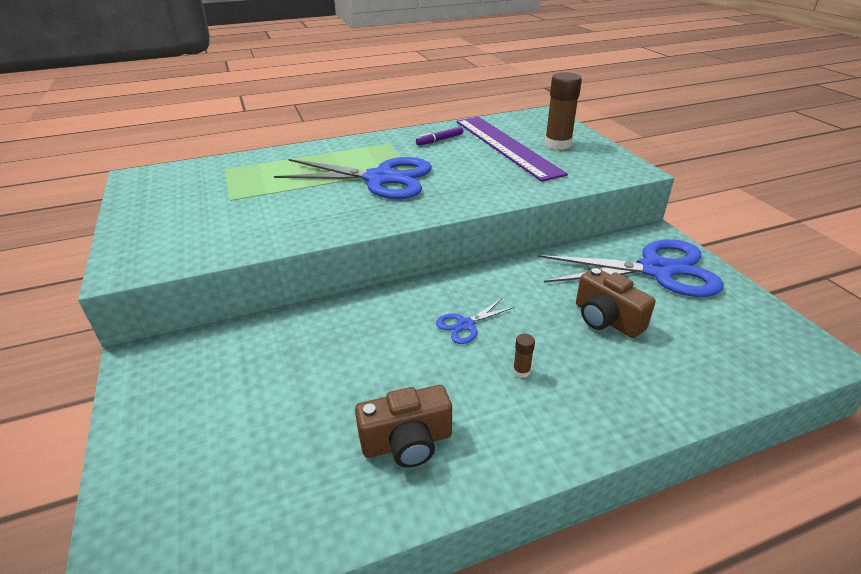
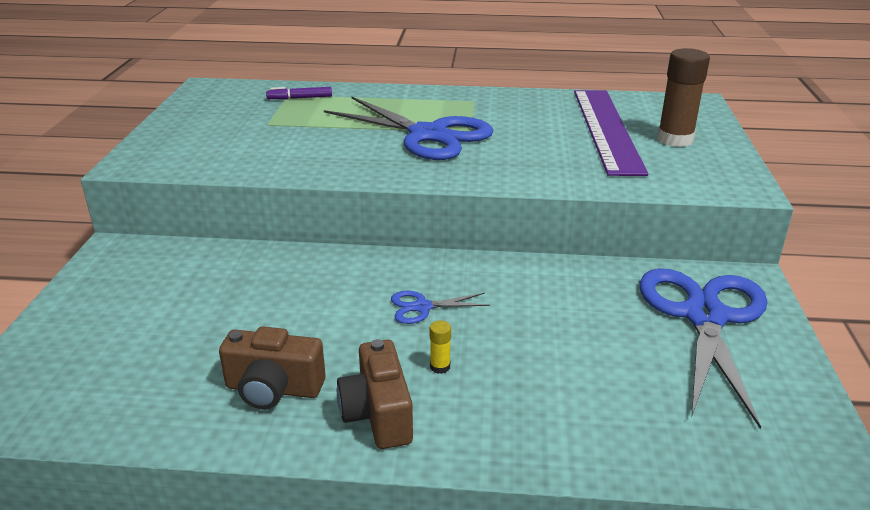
camera: 25 degrees right, 5 degrees down
(440, 140) = (534, 108): purple marker -> purple marker (300, 98)
(521, 371) = (440, 367): brown glue stick -> yellow glue stick
(606, 319) = (586, 348): brown camera -> brown camera (378, 414)
(656, 270) = (704, 317): blue scissors -> blue scissors turned 105 degrees counterclockwise

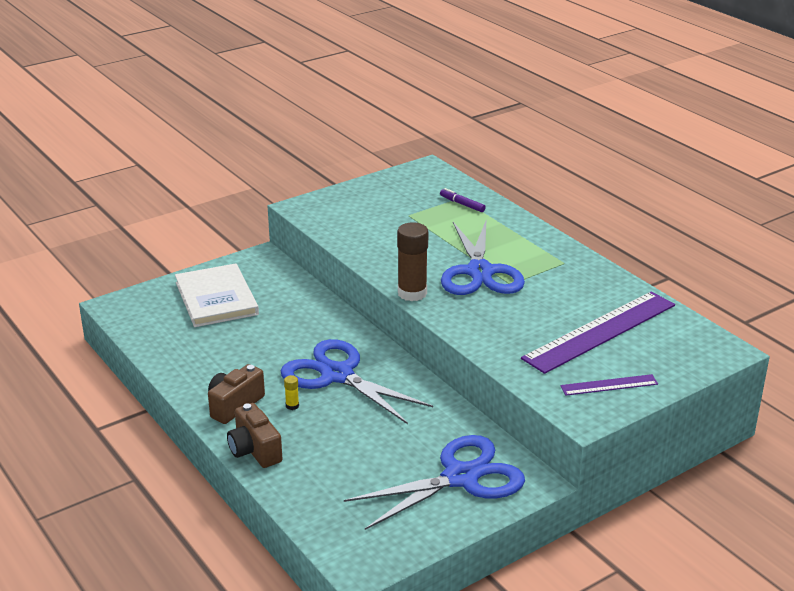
camera: 50 degrees right, 0 degrees up
(131, 319) = (216, 298): none -> white book
(273, 389) = (216, 367): brown camera -> brown camera (254, 450)
(422, 307) = (337, 375): blue scissors -> blue scissors, size x2.31
(675, 139) = (627, 364): brown glue stick -> brown glue stick (412, 293)
(700, 158) = (609, 385): none -> purple ruler

